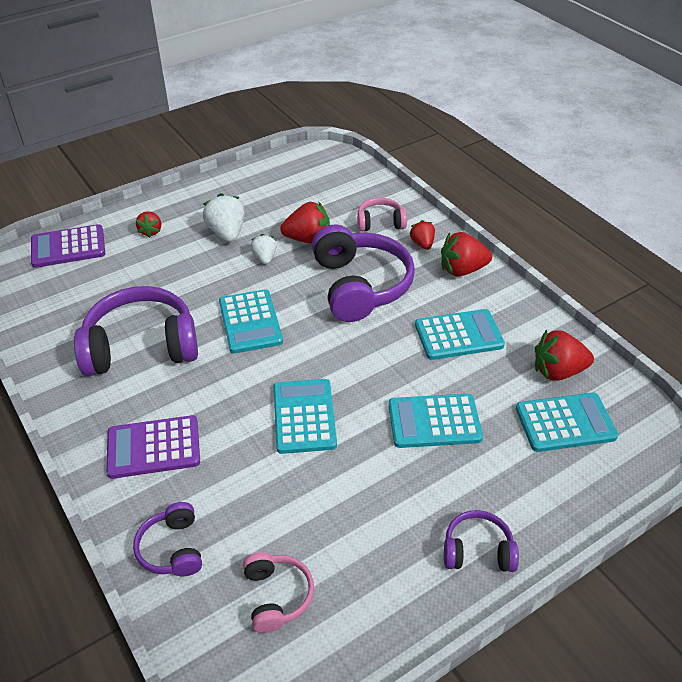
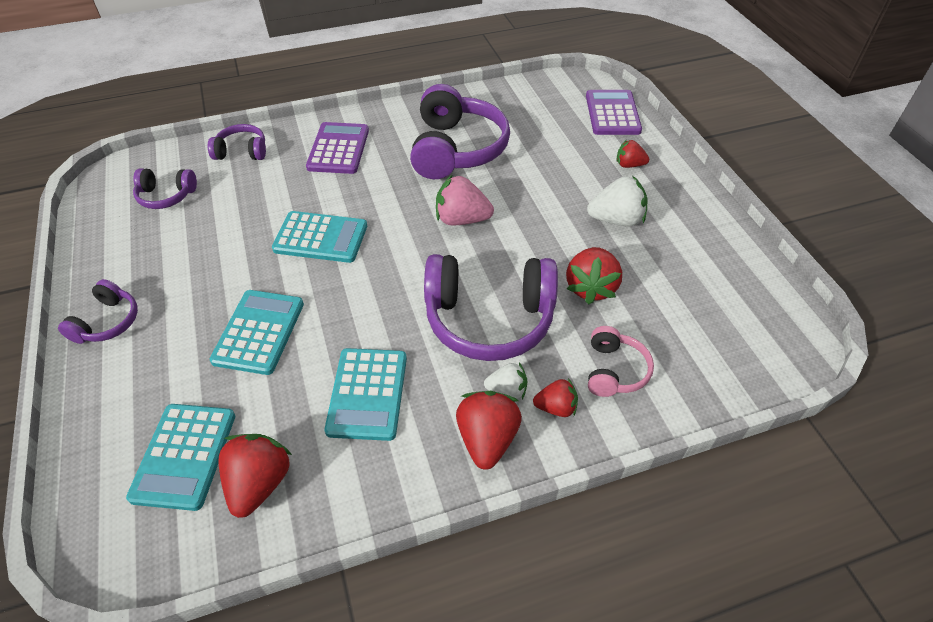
camera: 105 degrees right, 5 degrees up
(250, 322) = (461, 219): turquoise calculator -> pink strawberry
(264, 258) = (563, 244): white strawberry -> white strawberry (507, 391)
(276, 596) = (166, 196): pink headphones -> purple headphones

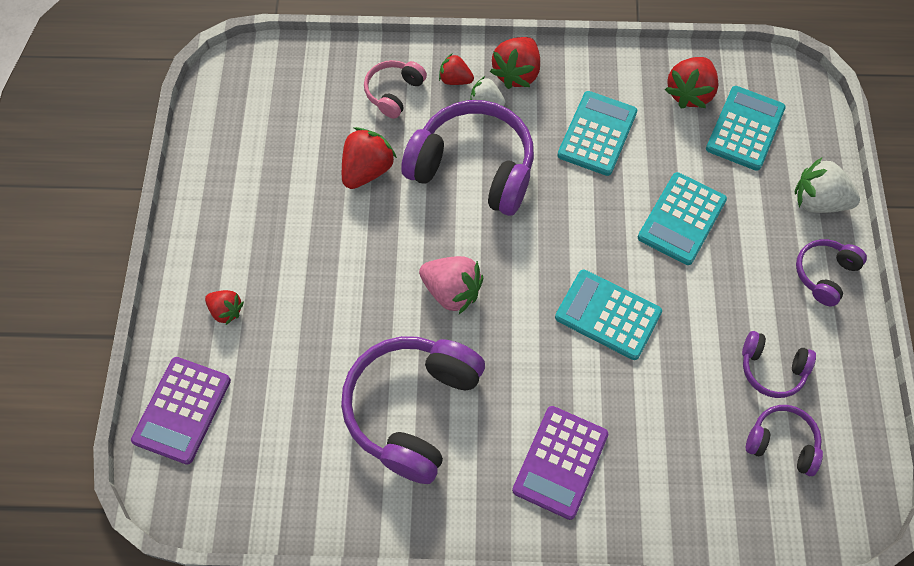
camera: 160 degrees left, 15 degrees up
(242, 151) = (687, 501): purple headphones -> purple headphones (771, 369)
(616, 220) = (293, 238): white strawberry -> white strawberry (818, 201)

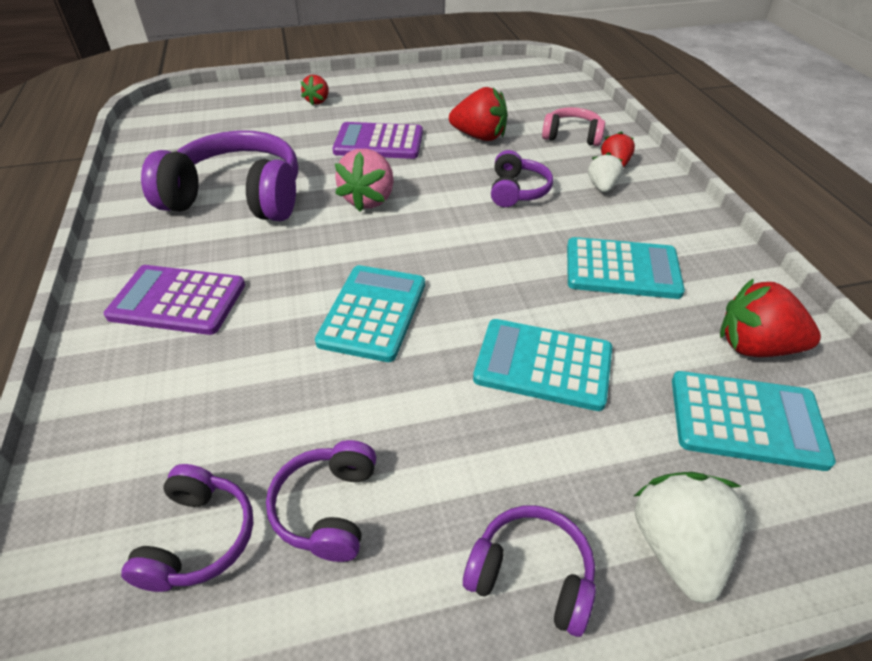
camera: 75 degrees right, 20 degrees down
(182, 410) = (230, 100): purple calculator -> purple calculator (379, 142)
(473, 168) = (517, 191): purple headphones -> purple headphones, size x0.50
(517, 73) = (656, 200): red strawberry -> none

